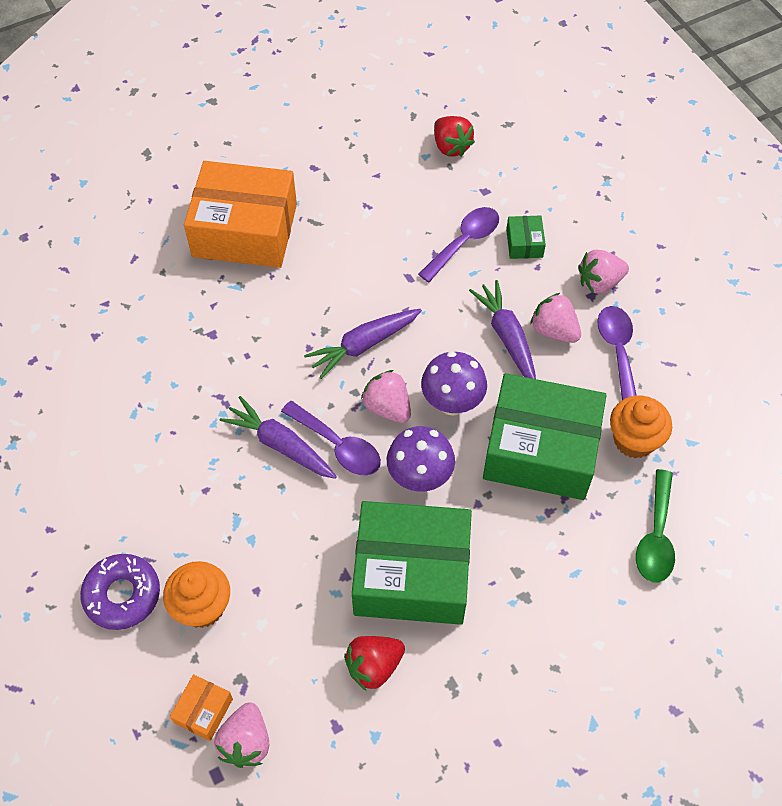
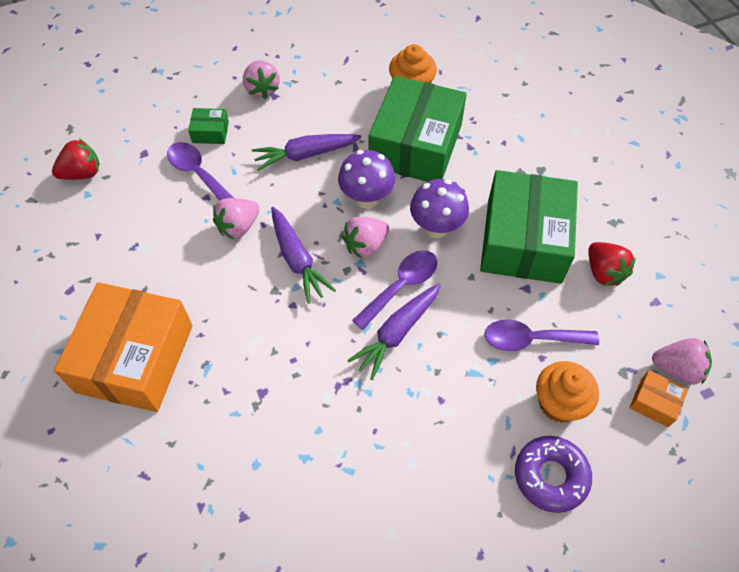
camera: 85 degrees left, 0 degrees up
(554, 330) = (304, 123): pink strawberry -> pink strawberry (238, 227)
(618, 352) = (331, 87): purple spoon -> purple spoon (531, 339)
(656, 536) = (491, 88): green spoon -> none

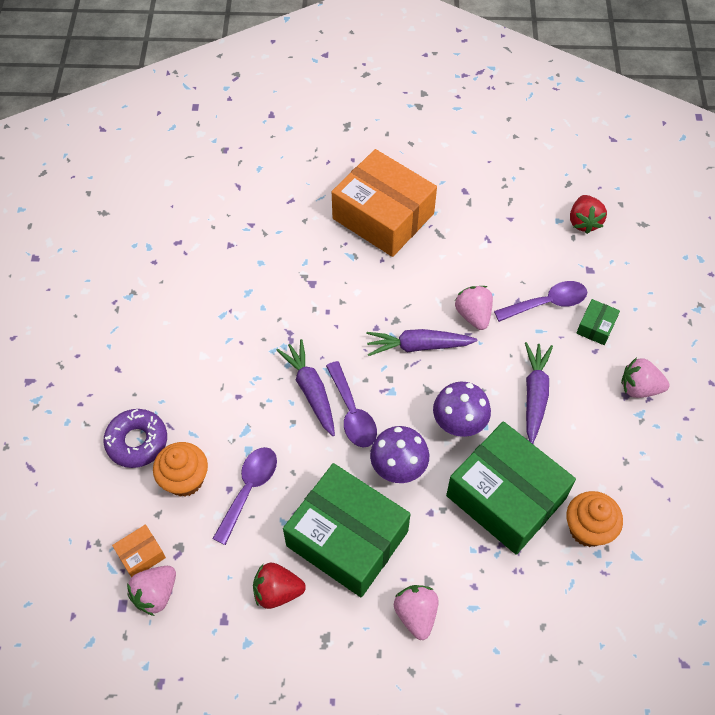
camera: 115 degrees right, 0 degrees up
(365, 245) = (407, 403): pink strawberry -> pink strawberry (416, 614)

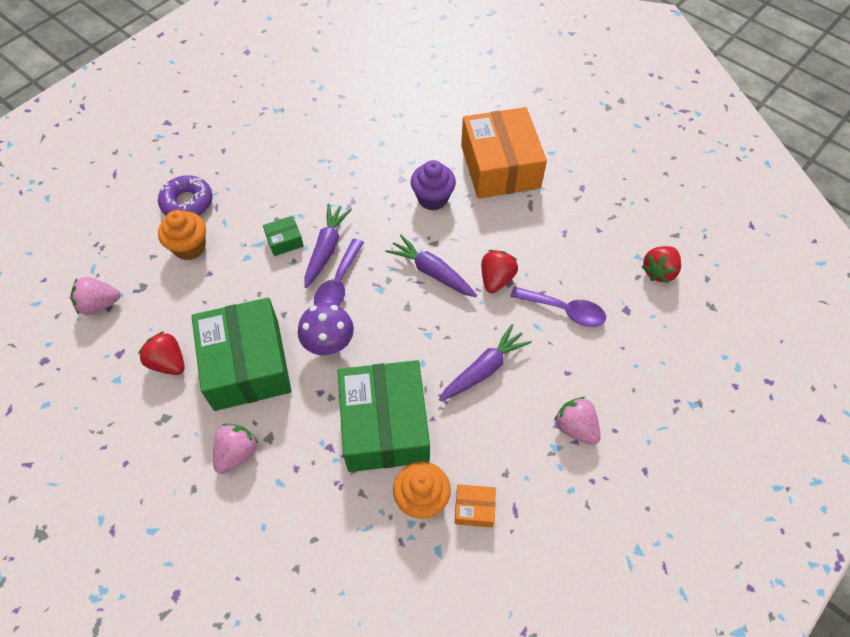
camera: 40 degrees right, 0 degrees up
(141, 555) = (117, 273): orange box -> orange box (474, 508)
(249, 489) = (220, 283): purple spoon -> none
(355, 282) = (432, 198): none -> purple cupcake
(458, 425) = (404, 347): purple mushroom -> none
(473, 315) = (496, 279): pink strawberry -> red strawberry
(596, 327) = (587, 355): green box -> green box (284, 241)

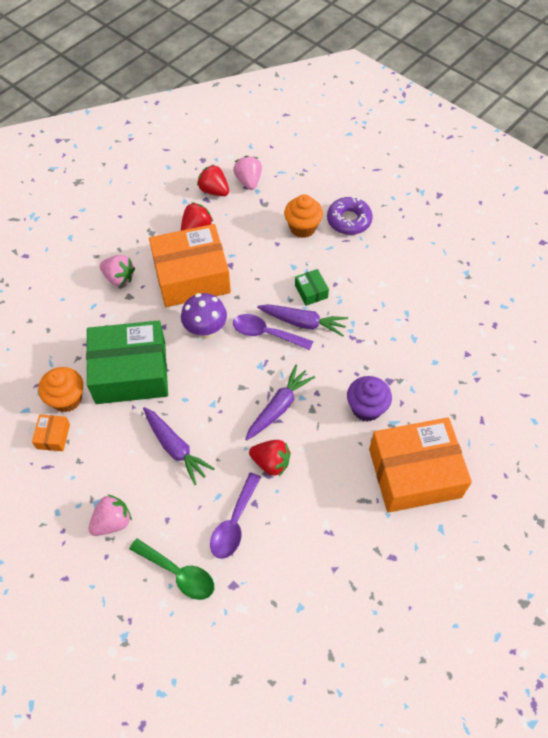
camera: 90 degrees right, 0 degrees up
(247, 364) = (191, 276): green box -> orange box
(622, 358) = (178, 573): none -> green spoon
(659, 271) = (280, 627): red strawberry -> red strawberry (214, 191)

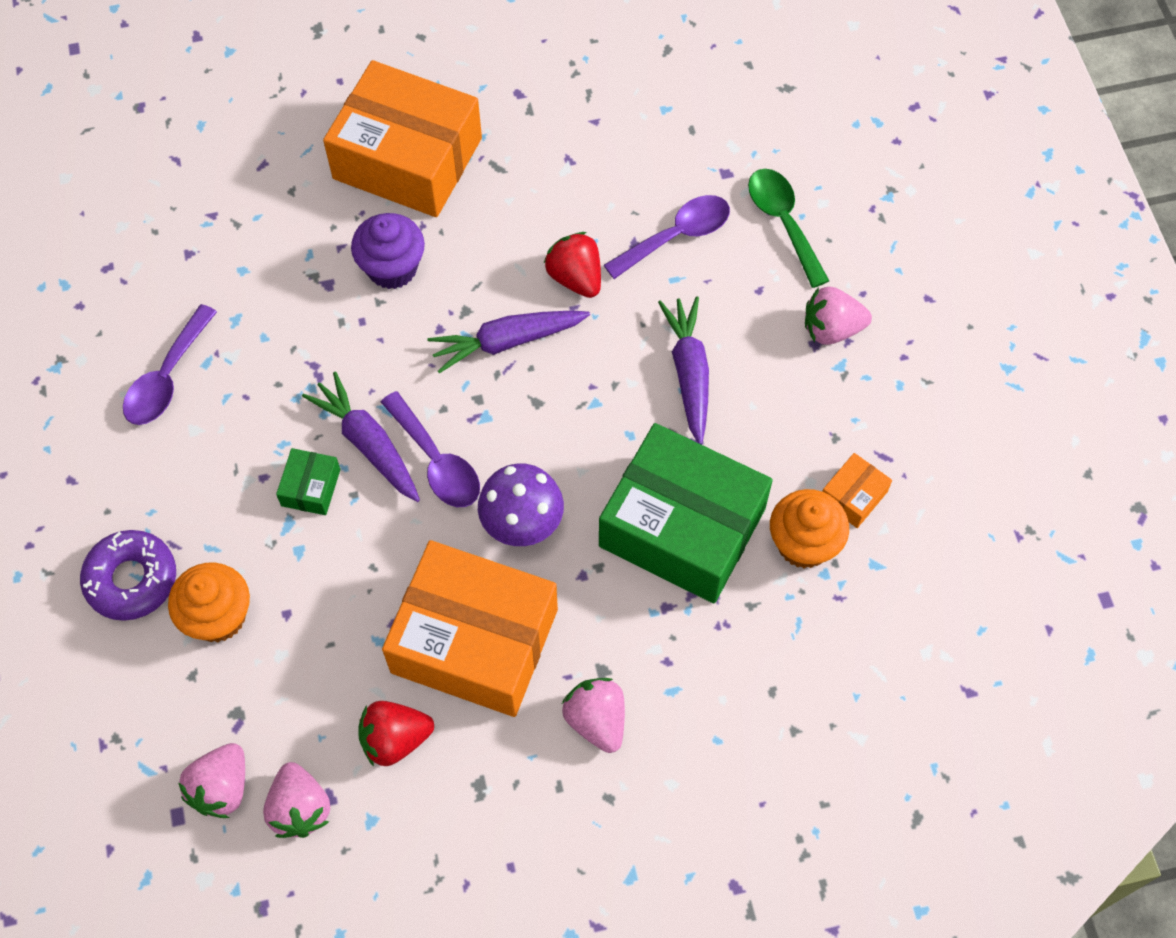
camera: 145 degrees left, 5 degrees up
(214, 191) = (300, 808): red strawberry -> pink strawberry
(416, 297) = (167, 377): none -> purple spoon

